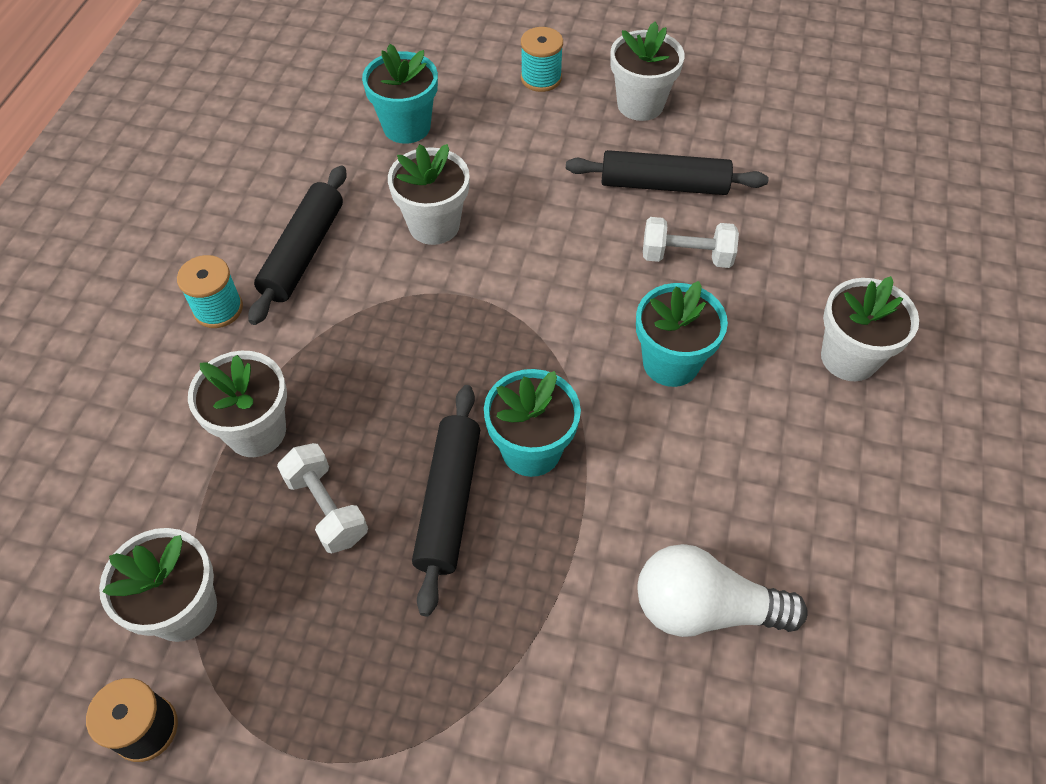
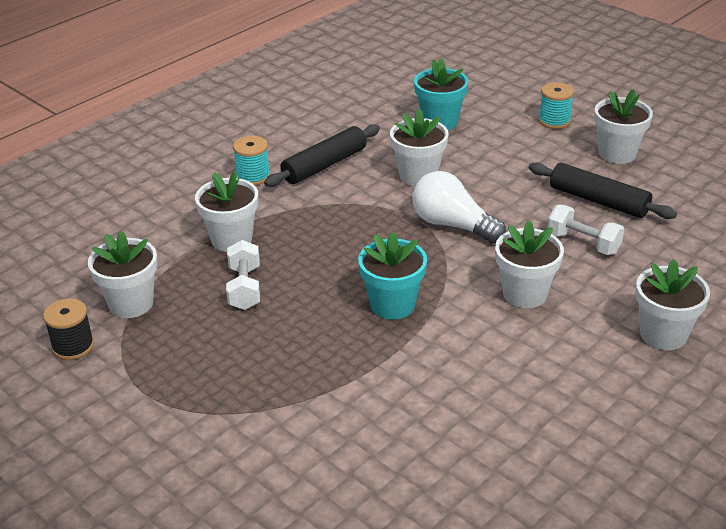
camera: 30 degrees right, 20 degrees down
(449, 502) = (320, 311): black rolling pin -> none
(671, 363) = (525, 294): turquoise flower pot -> white flower pot
(704, 608) = (444, 422): white light bulb -> white light bulb (452, 225)

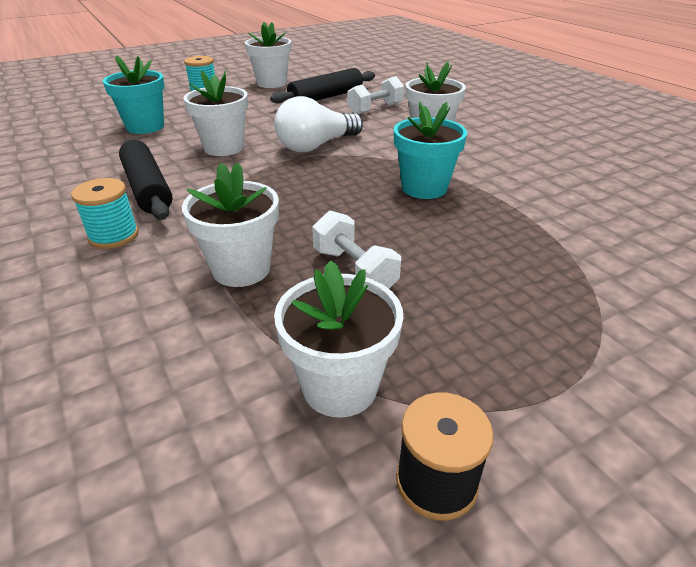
camera: 75 degrees left, 0 degrees up
(244, 288) = (354, 271): white dumbbell -> white dumbbell turned 45 degrees clockwise
(663, 334) = (491, 106): white flower pot -> none

